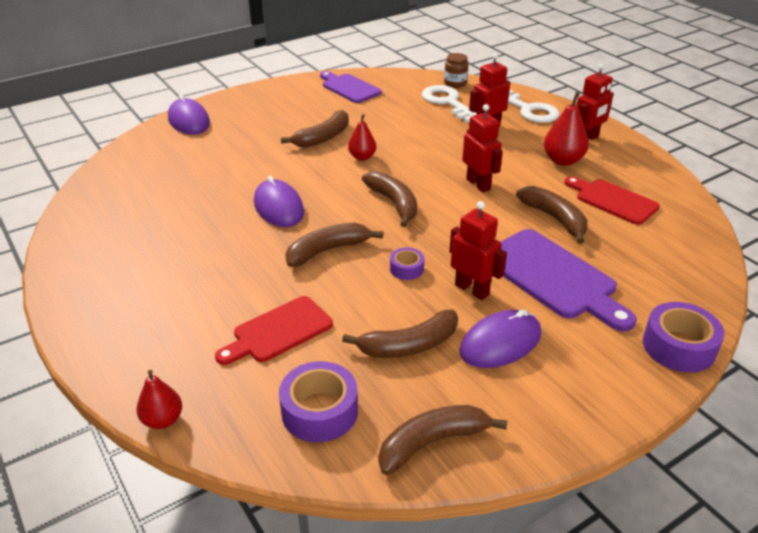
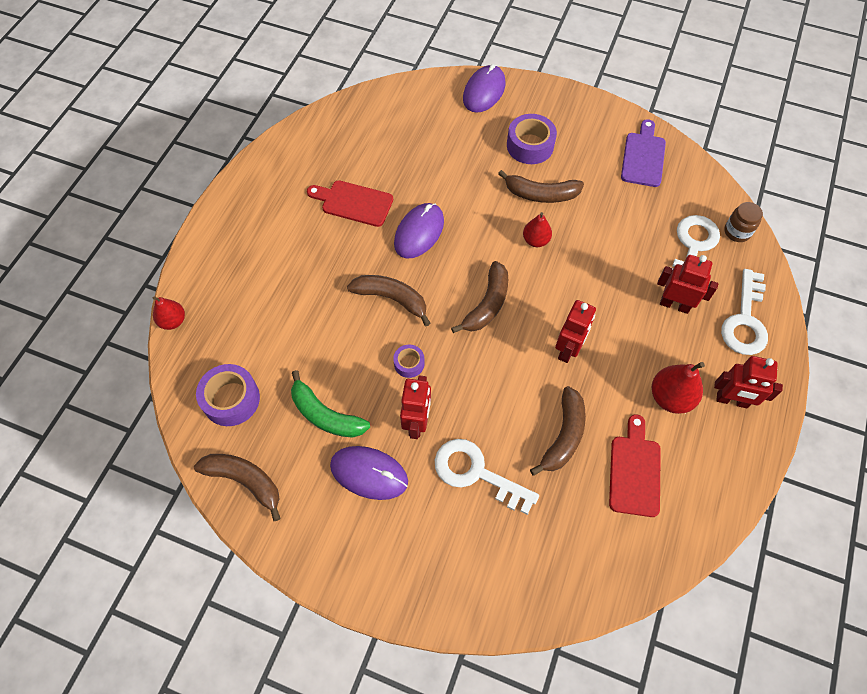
camera: 55 degrees right, 25 degrees up
(278, 331) = (285, 327): red cutting board -> red cutting board (354, 203)
(409, 345) = (325, 415): brown banana -> green banana
(553, 277) = (476, 473): purple cutting board -> white key
(678, 346) = (453, 607): purple tape -> purple tape (530, 145)

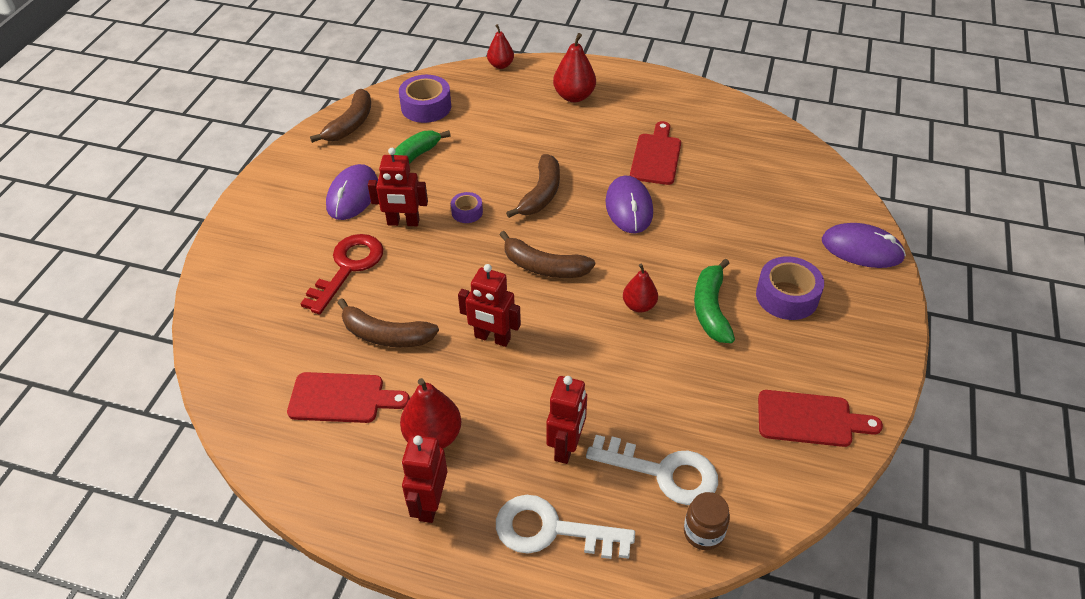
camera: 85 degrees right, 15 degrees down
(247, 257) = (574, 96): none -> red pear
(419, 232) = (629, 207): purple mouse -> purple mouse turned 60 degrees clockwise
(476, 473) = (348, 267): white key -> red key
(541, 194) = (711, 309): brown banana -> green banana
(643, 157) = (810, 419): purple cutting board -> red cutting board

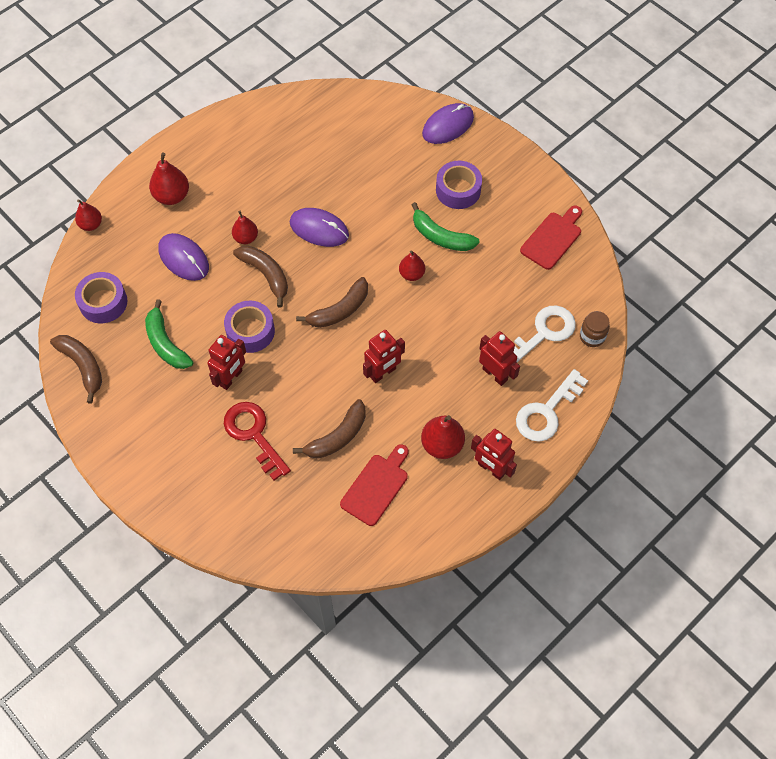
camera: 60 degrees left, 15 degrees up
(352, 195) = (174, 400): purple mouse -> purple mouse (183, 258)
(467, 212) = (250, 331): purple tape -> purple tape, size x1.81
(571, 162) = (246, 238): none -> red pear
(656, 156) = (280, 183): red cutting board -> none

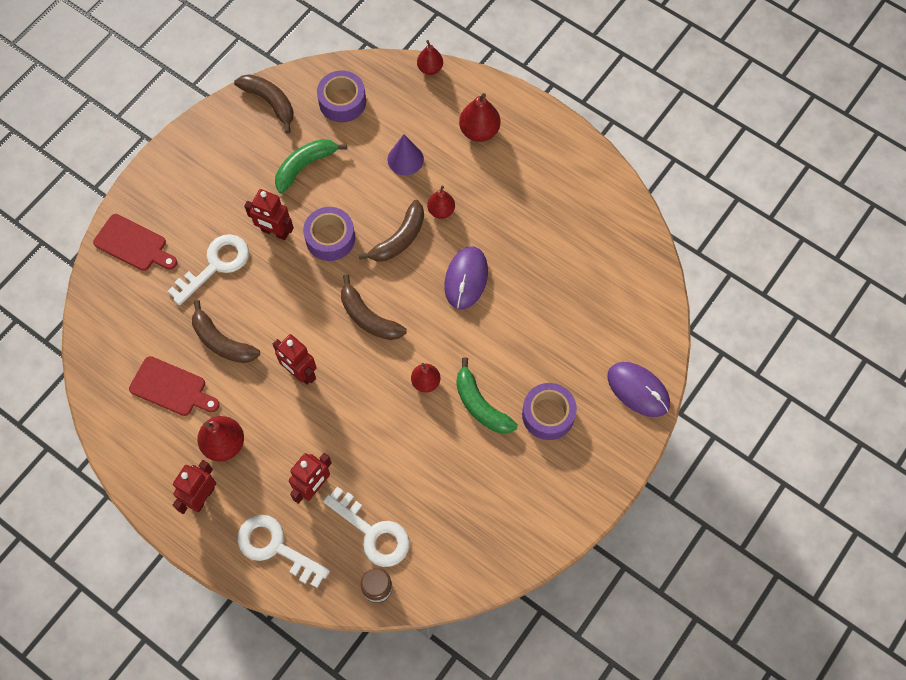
camera: 80 degrees right, 5 degrees up
(83, 366) = (270, 102): brown banana -> brown banana turned 90 degrees counterclockwise
(183, 258) = (405, 159): purple mouse -> purple cone
(253, 434) = (215, 265): red key -> white key
(441, 237) = (480, 405): green banana -> green banana turned 60 degrees counterclockwise
(553, 238) = (502, 529): red cutting board -> red cutting board (133, 244)

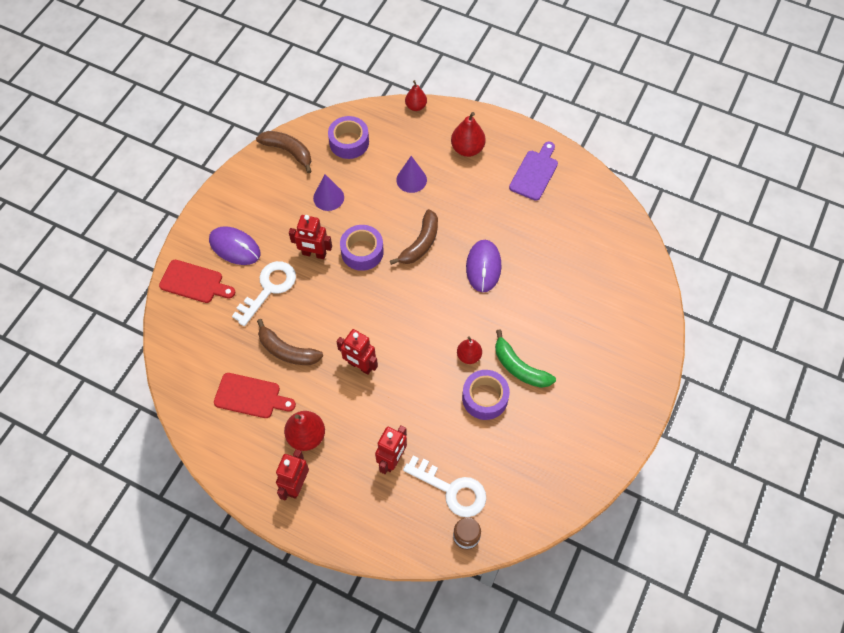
camera: 10 degrees left, 5 degrees down
(275, 547) = (369, 517): white key -> none
(305, 166) = (328, 197): green banana -> purple cone
(368, 317) = (408, 311): brown banana -> none
(441, 210) = (450, 216): red pear -> none
(548, 414) = (577, 366): purple tape -> purple tape (485, 398)
(552, 173) = (535, 173): none -> purple cutting board
(638, 390) = (647, 334): purple mouse -> purple mouse (235, 247)

